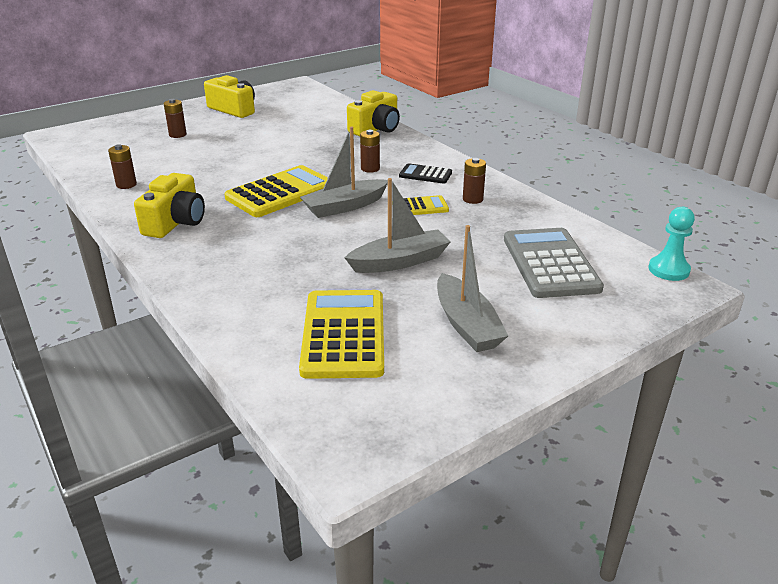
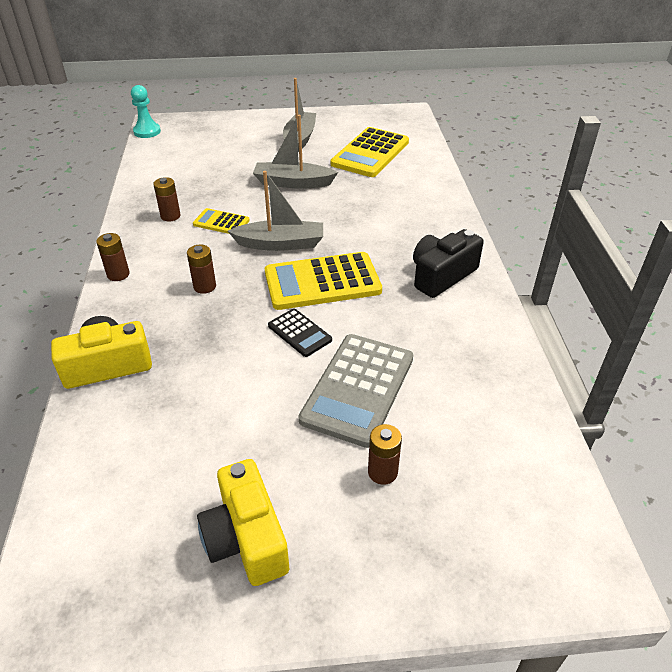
camera: 150 degrees left, 10 degrees up
(126, 185) = (482, 357): brown battery -> brown battery (118, 274)
(175, 222) = (441, 275): yellow camera -> black camera
(425, 174) = (166, 258): black calculator -> black calculator (299, 333)
(550, 263) = (203, 154): grey calculator -> grey calculator (358, 389)

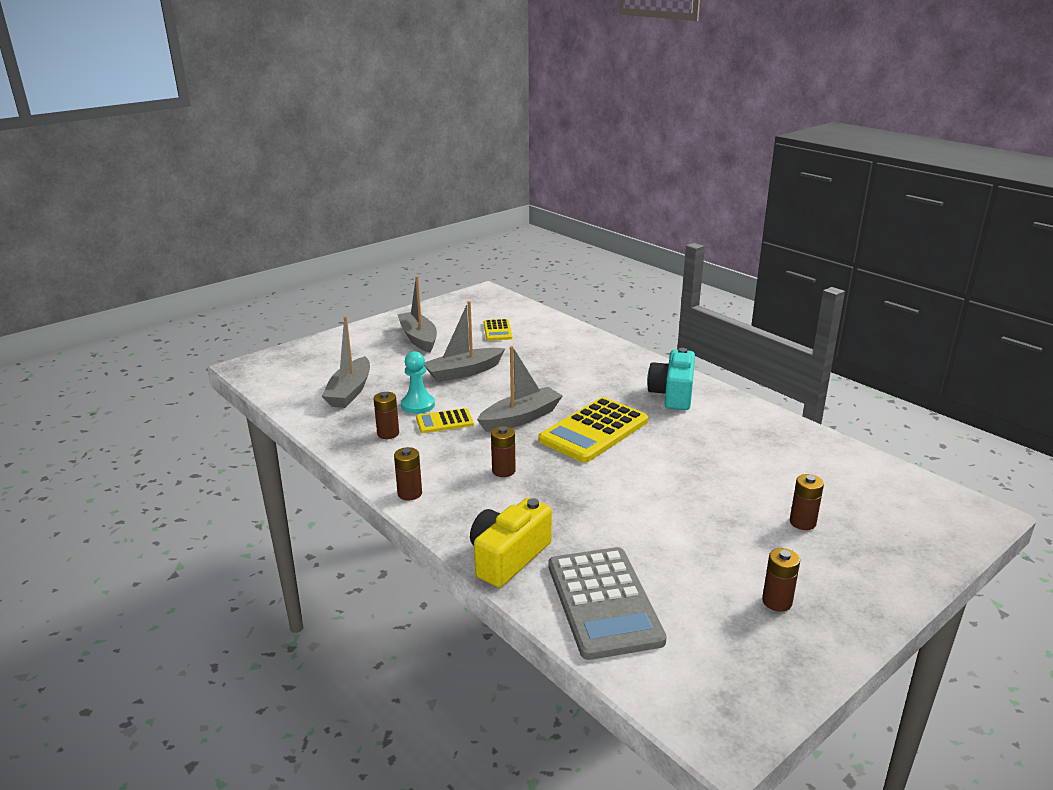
camera: 35 degrees left, 15 degrees down
(147, 131) = (249, 377): turquoise pawn -> turquoise pawn (418, 405)
(192, 169) = (350, 391): none -> grey boat
(246, 538) = (777, 602): yellow camera -> brown battery
(299, 333) = (627, 469): black calculator -> none
(358, 389) = (719, 484): grey calculator -> grey calculator (603, 602)
(370, 153) = (497, 330): yellow calculator -> yellow calculator, size x0.52
(441, 275) = (673, 394): black camera -> turquoise camera

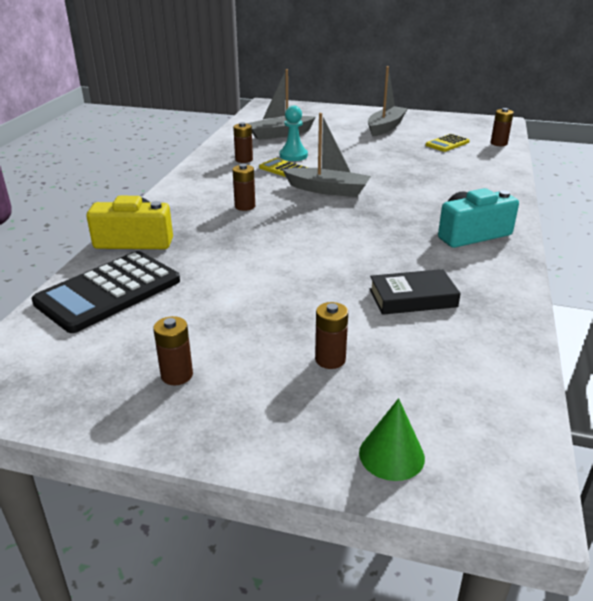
camera: 55 degrees right, 5 degrees up
(410, 493) = (179, 188): brown battery -> brown battery (498, 143)
(463, 372) = (362, 153): grey boat -> none
(594, 431) = (351, 220): yellow calculator -> none
(603, 602) = (108, 292): grey calculator -> black calculator
(745, 456) = (412, 298): none -> black book
(923, 540) = (391, 455): none -> green cone

